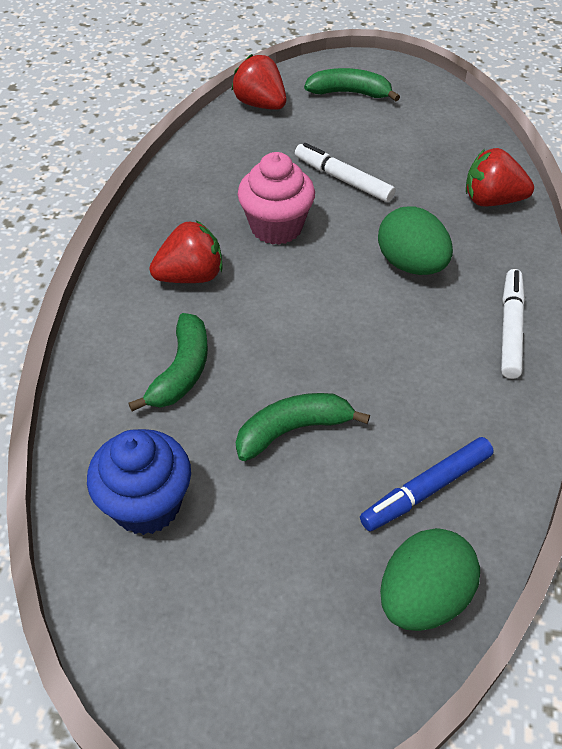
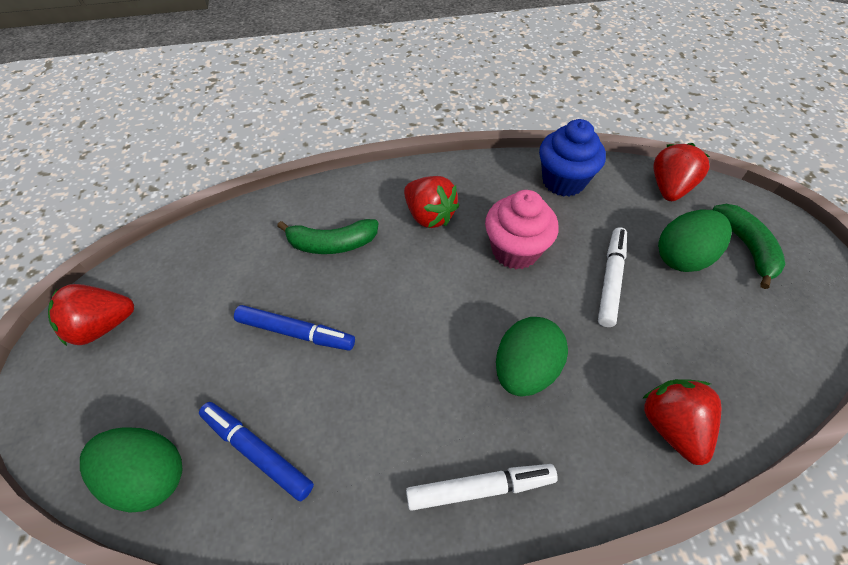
camera: 70 degrees right, 5 degrees up
(147, 504) = (210, 266): blue cupcake -> blue cupcake (563, 181)
(184, 647) = (103, 326): none -> red strawberry
(293, 430) = (295, 332): green banana -> blue marker
(341, 130) = (682, 257): none -> green egg

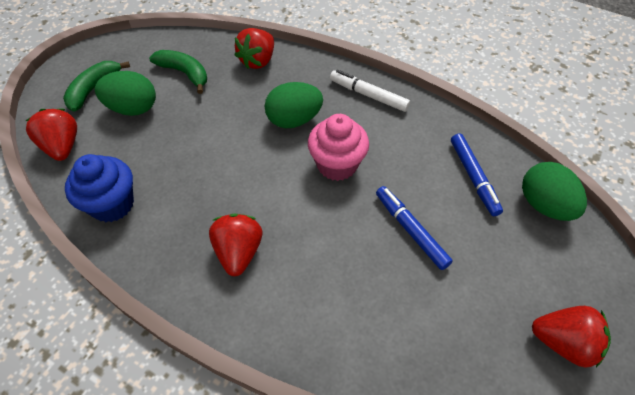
camera: 140 degrees left, 0 degrees up
(332, 244) = (334, 284): green banana -> green banana (184, 73)
(515, 250) = (216, 181): pink cupcake -> pink cupcake (337, 164)
(610, 280) = (189, 126): white marker -> none
(669, 188) = (62, 146): red strawberry -> red strawberry turned 90 degrees clockwise

